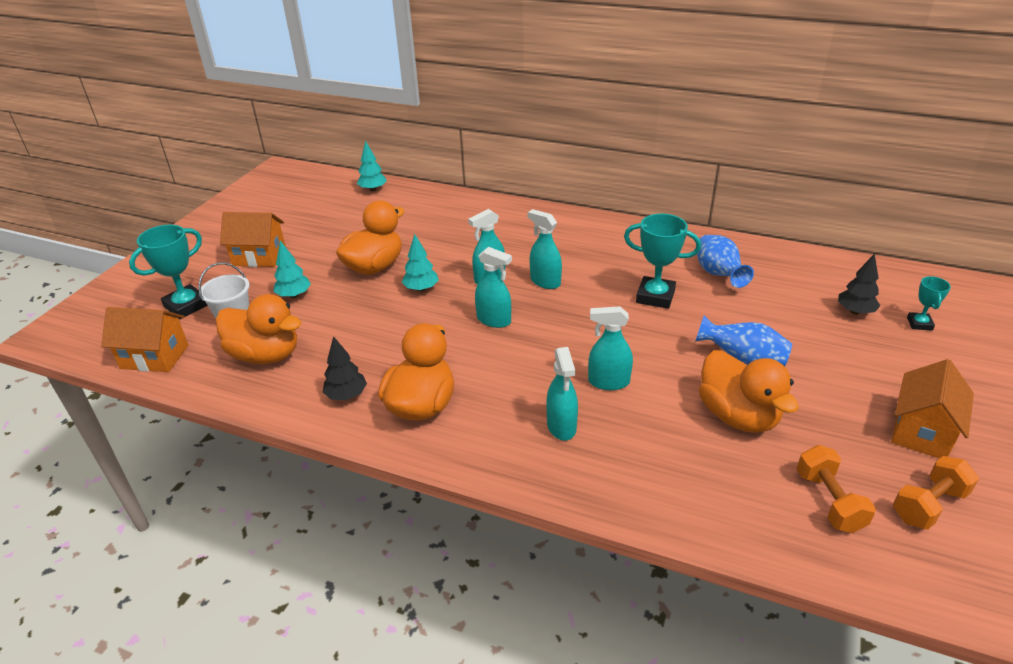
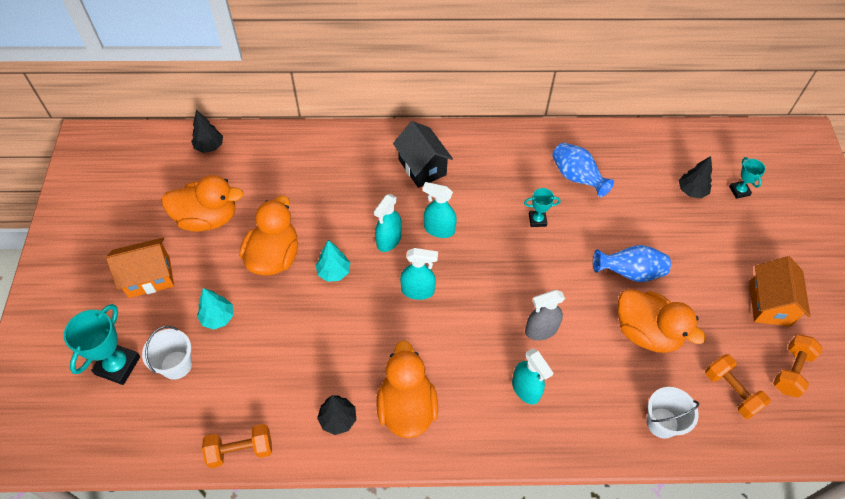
camera: 25 degrees left, 20 degrees up
(155, 357) = (131, 438): orange house -> none
(239, 392) = (240, 450): none -> orange dumbbell
(265, 355) = (237, 399): orange duck -> orange duck (207, 218)
(373, 189) = (209, 147): turquoise tree -> black tree
(556, 237) = (422, 167): none -> black house
(608, 382) = (541, 330): turquoise spray bottle -> grey spray bottle
(655, 296) = (537, 220): turquoise trophy -> turquoise trophy, size x0.56
(716, 504) = (662, 423): none -> white bucket

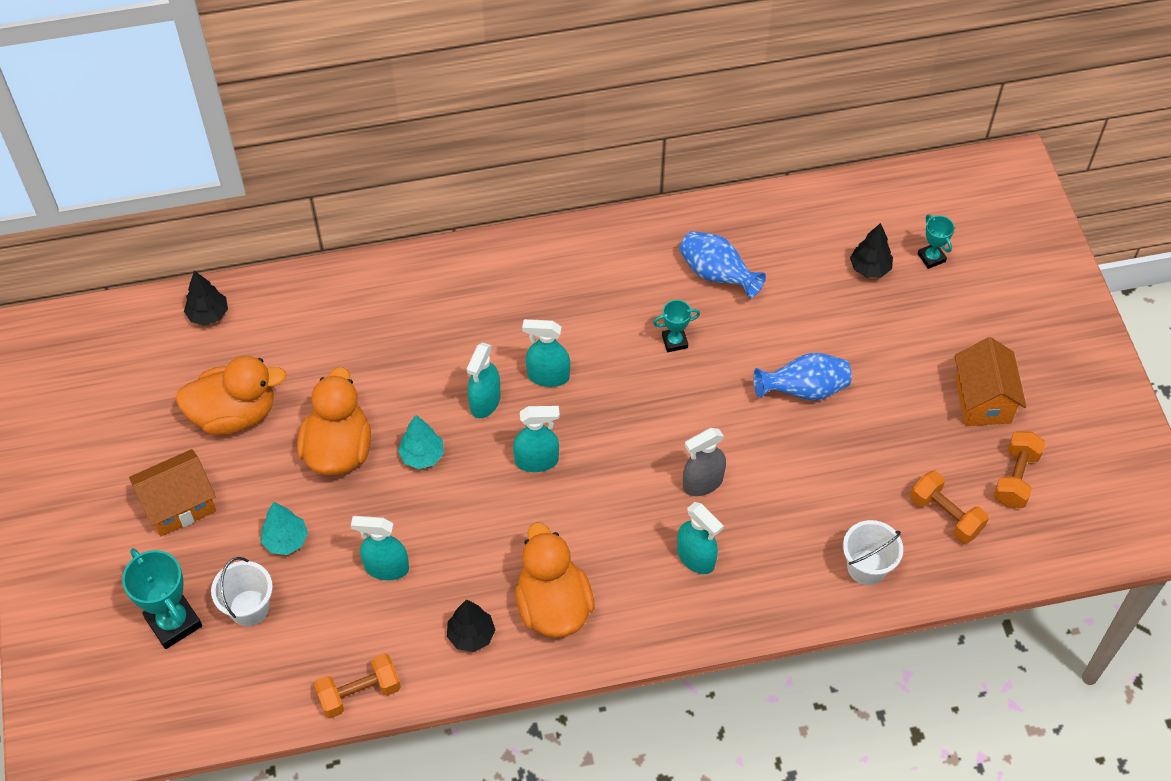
camera: 10 degrees left, 0 degrees up
(118, 365) = (173, 622): turquoise trophy -> turquoise trophy turned 45 degrees counterclockwise
(286, 352) = (386, 568): none -> turquoise spray bottle
(422, 167) = (508, 295): black house -> none
(646, 332) = (834, 462): orange duck -> none

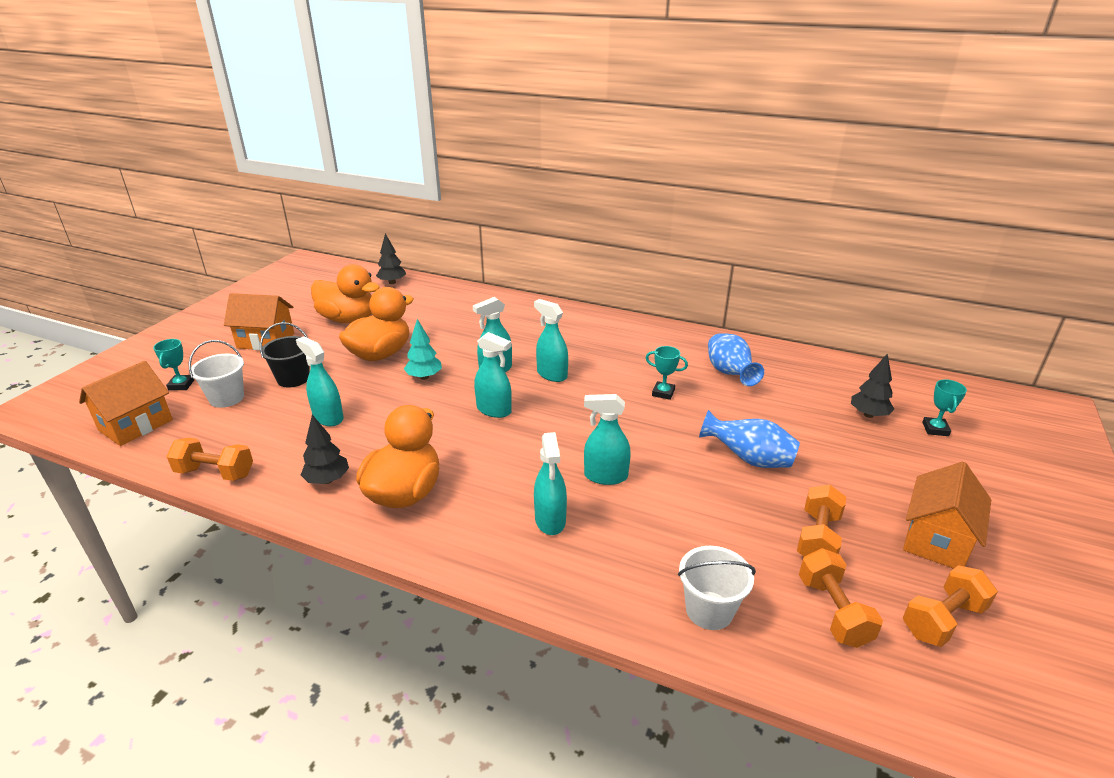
camera: 35 degrees right, 25 degrees down
(173, 622) = (181, 385): turquoise trophy -> turquoise trophy, size x0.56
(202, 696) = (136, 425): none -> orange house
(286, 540) = (293, 379): turquoise tree -> black bucket
(702, 483) = (605, 476): grey spray bottle -> turquoise spray bottle
(902, 450) = (817, 538): none -> orange dumbbell

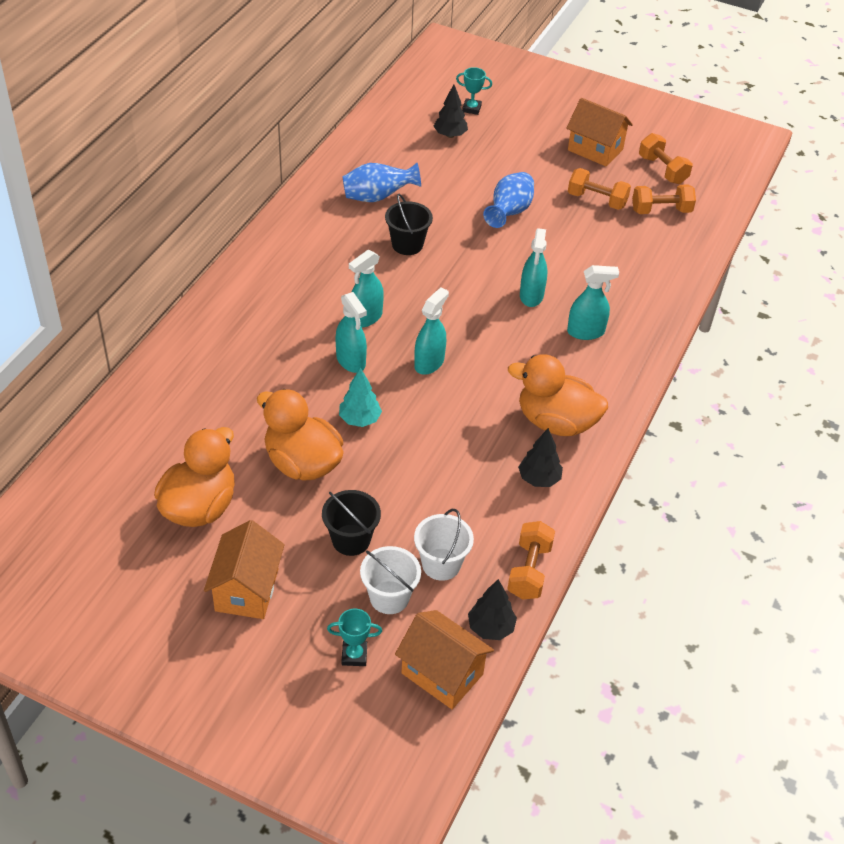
camera: 90 degrees left, 15 degrees up
(328, 417) = (435, 494): turquoise spray bottle -> none
(392, 282) = (86, 470): black tree -> black tree (491, 628)
(663, 393) = (407, 245): turquoise trophy -> black bucket
(709, 610) = (666, 263): white bucket -> white bucket (441, 564)

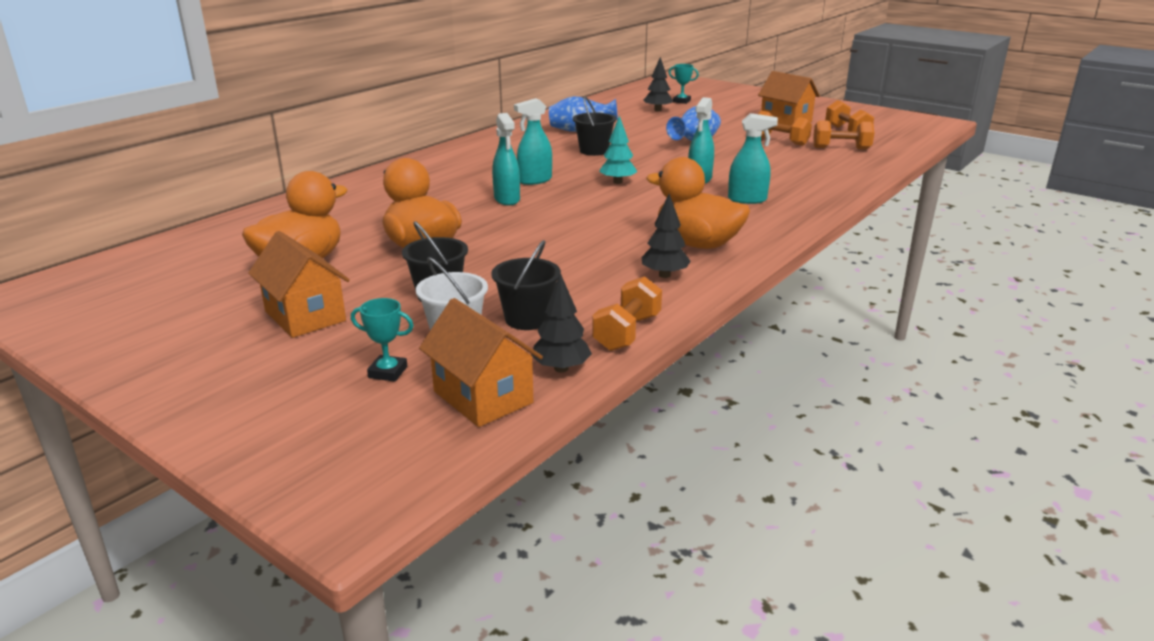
camera: 15 degrees right, 20 degrees down
(247, 590) = (305, 316): orange house -> orange house turned 60 degrees counterclockwise
(359, 419) = (495, 229): turquoise tree -> turquoise tree (617, 182)
(429, 363) = (582, 205): turquoise spray bottle -> none
(441, 564) = (527, 319): white bucket -> black bucket

